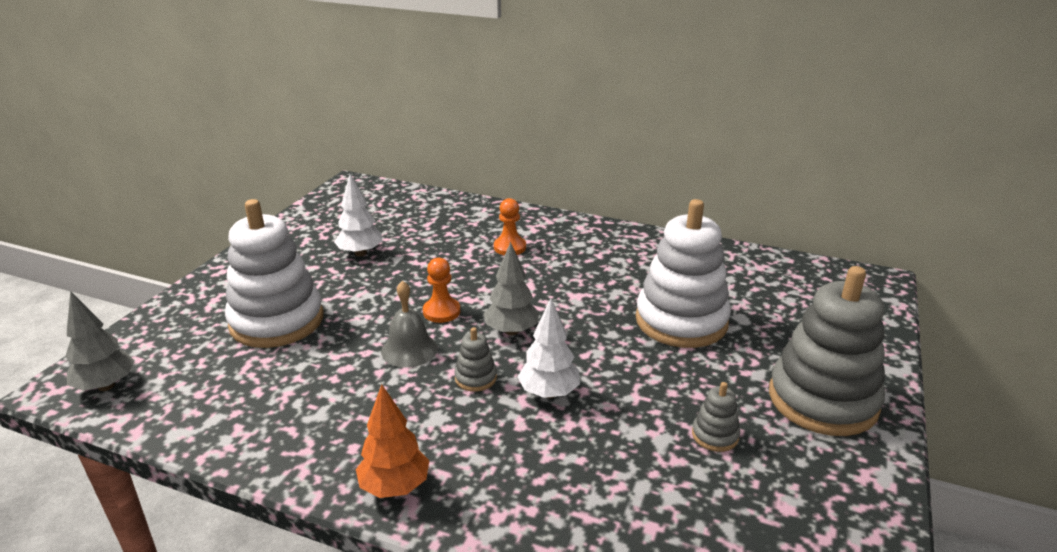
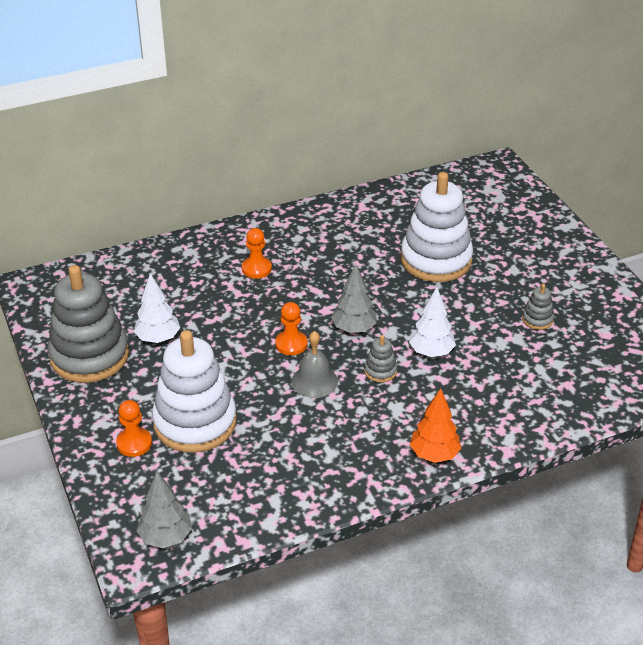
camera: 45 degrees left, 10 degrees up
(218, 308) = (134, 443): none -> orange pawn
(822, 400) = (559, 265): grey stacking toy -> grey stacking toy (89, 356)

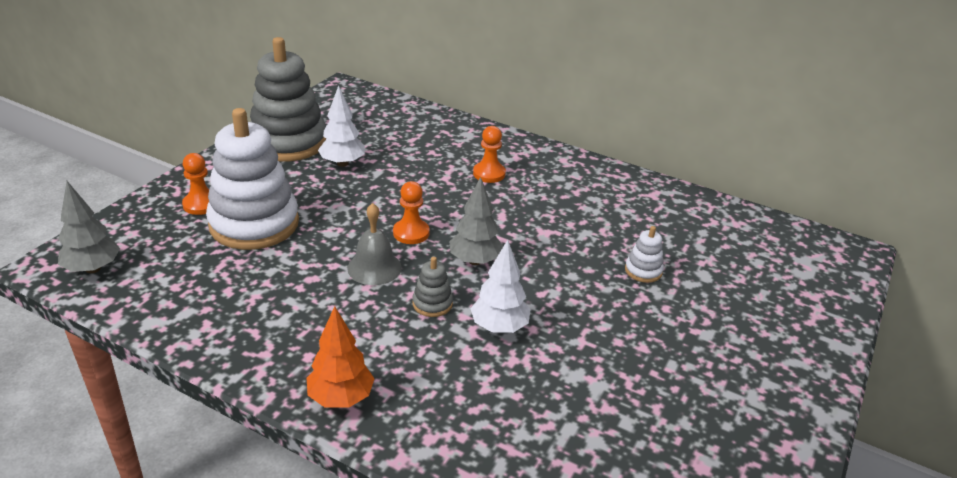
camera: 50 degrees right, 5 degrees down
(436, 260) = (643, 271): white stacking toy -> white stacking toy, size x0.41
(537, 319) = (650, 389): grey stacking toy -> none

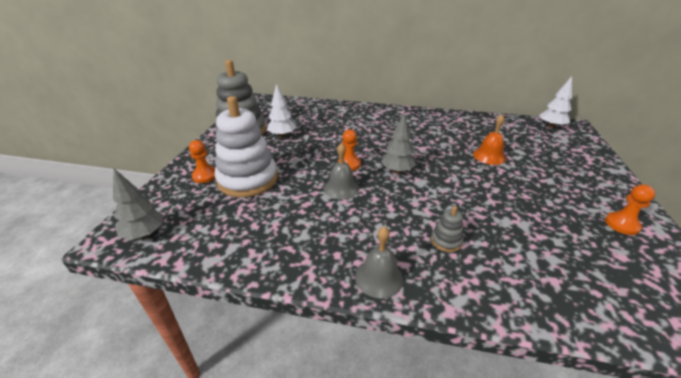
camera: 15 degrees left, 0 degrees up
(341, 398) = (379, 278): orange tree -> grey bell
(432, 304) = (391, 201): grey stacking toy -> grey stacking toy (446, 241)
(489, 174) = (369, 125): orange pawn -> orange pawn (621, 224)
(499, 327) = (440, 205): white tree -> white tree (551, 126)
(643, 271) = (489, 156): white stacking toy -> orange bell

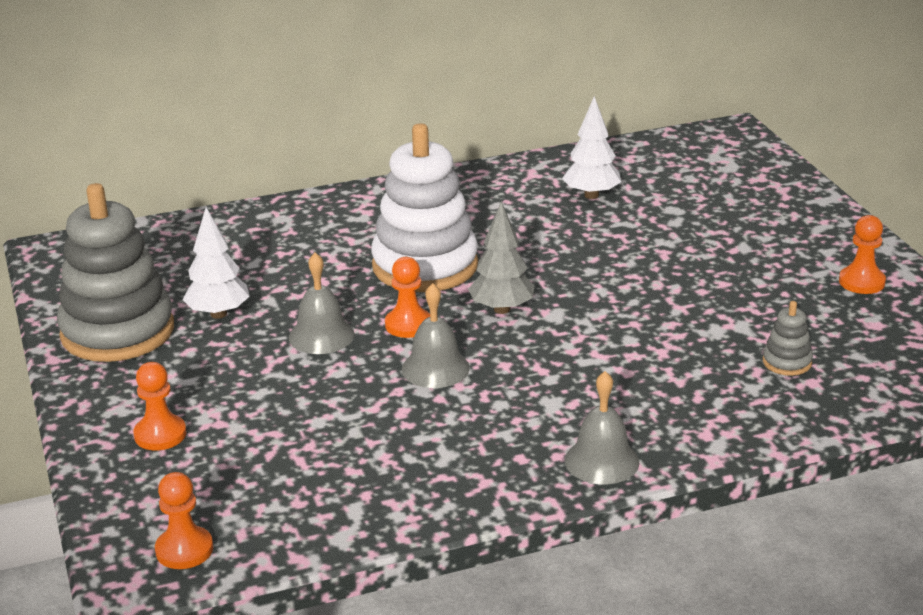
camera: 30 degrees left, 5 degrees down
(145, 234) = (184, 550): grey tree -> orange pawn
(248, 180) = (253, 412): white stacking toy -> white stacking toy (425, 266)
(309, 157) = (321, 336): none -> grey bell
(446, 241) = (654, 385): grey stacking toy -> grey stacking toy (787, 362)
(489, 156) = (631, 234): orange bell -> none
(551, 126) = (697, 144): white tree -> white tree (591, 195)

